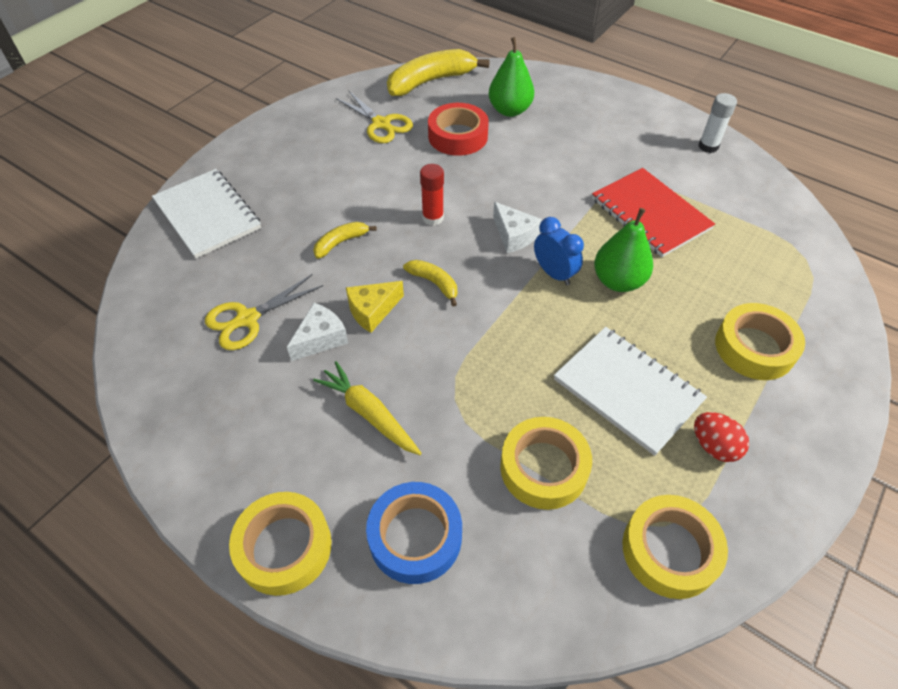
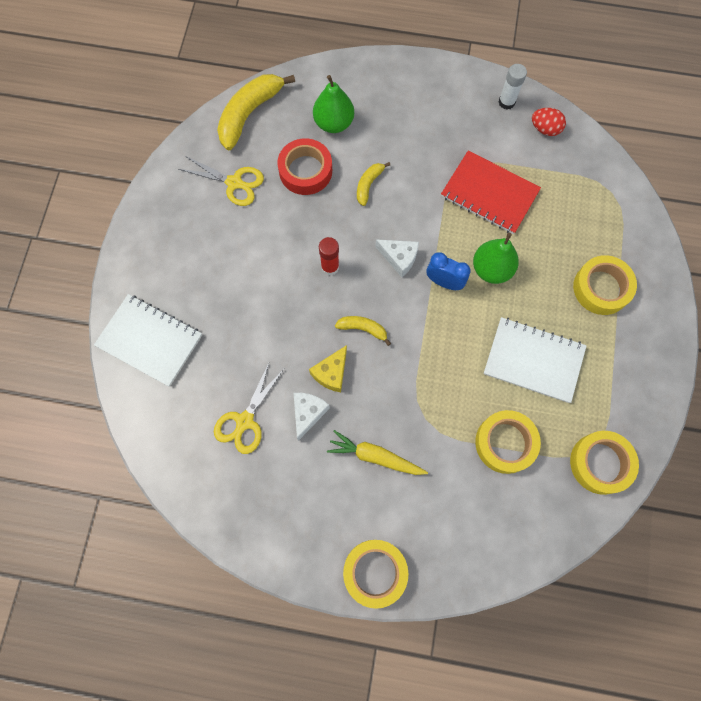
camera: 25 degrees left, 20 degrees up
(341, 243) = (273, 322): yellow banana -> yellow banana (368, 185)
(415, 536) = (450, 527): blue tape -> none
(714, 446) = (601, 378): red egg -> red egg (545, 129)

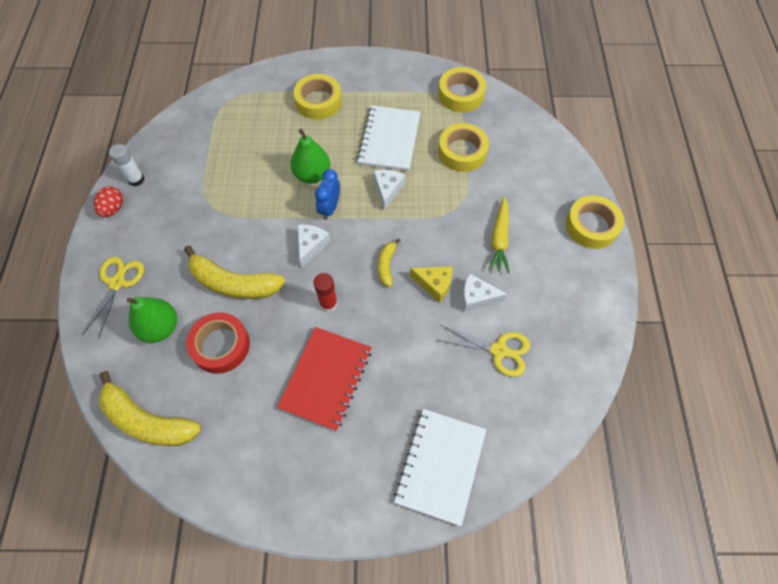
camera: 100 degrees left, 10 degrees down
(234, 183) = (240, 418): yellow scissors -> yellow scissors (117, 283)
(368, 185) = (234, 283): yellow banana -> yellow banana, size x1.97
(459, 346) = (387, 190): none -> white cheese
(489, 194) = (237, 183): red notebook -> red notebook (326, 378)
(545, 129) = (166, 148): red egg -> red egg (113, 209)

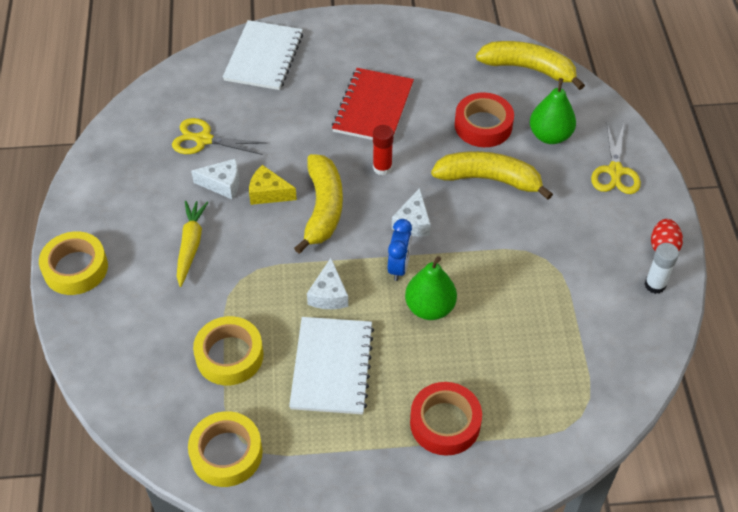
camera: 175 degrees right, 10 degrees down
(318, 101) = (445, 423): yellow tape -> red tape
(386, 265) = (323, 208): yellow banana -> yellow banana, size x1.97

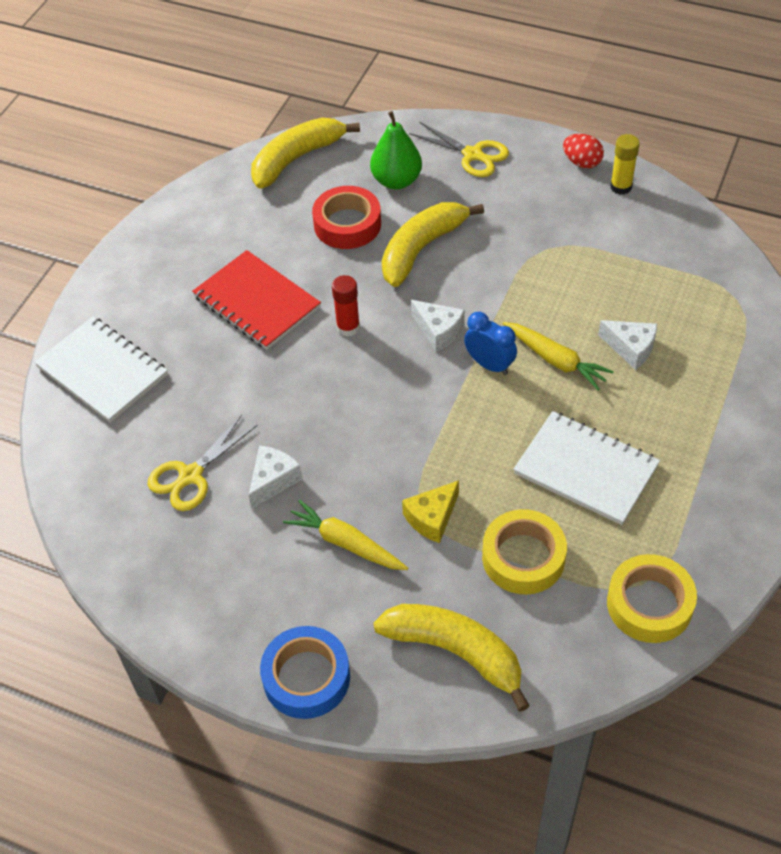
camera: 60 degrees left, 0 degrees up
(75, 268) = (306, 677): yellow tape -> blue tape
(268, 193) = (316, 441): yellow cheese -> yellow cheese (432, 518)
(323, 208) = (370, 399): yellow banana -> yellow banana (455, 652)
(329, 294) = (491, 438): white cheese -> white cheese (631, 348)
(430, 308) = (555, 360): green pear -> yellow carrot
(445, 423) = (698, 402): red tape -> none
(655, 285) = (621, 187): white glue stick -> yellow glue stick

